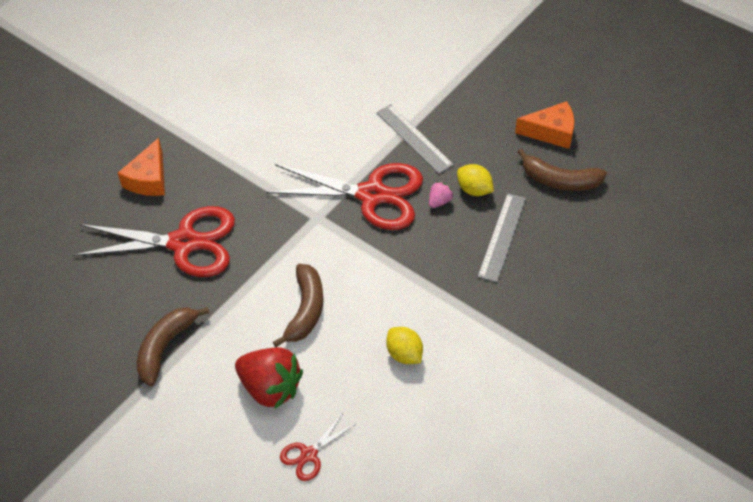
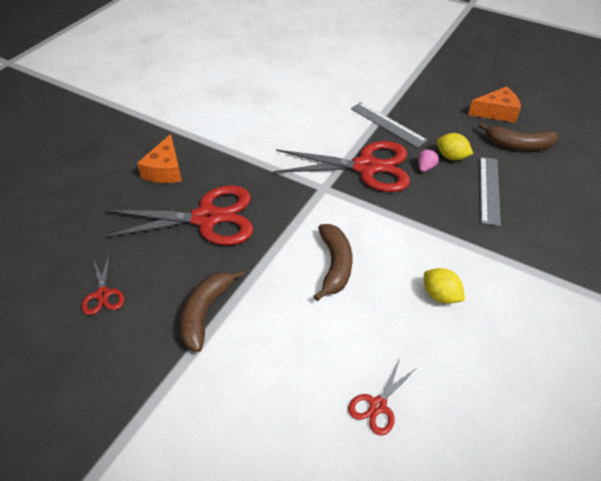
camera: 10 degrees left, 5 degrees down
(69, 318) = (103, 294): none -> red scissors
(271, 388) = (320, 341): red strawberry -> none

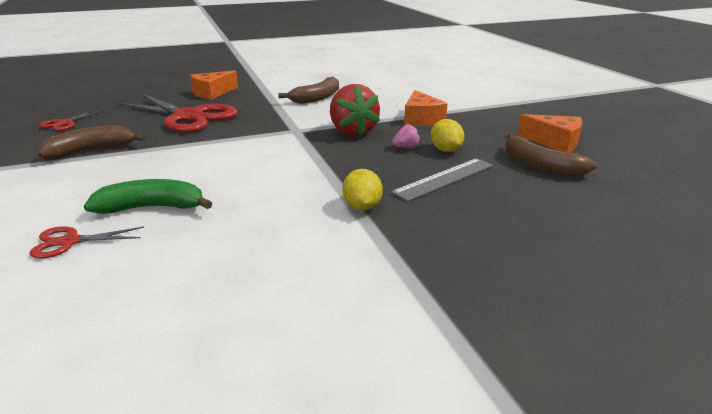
camera: 40 degrees right, 20 degrees down
(334, 265) = (215, 165): brown banana -> brown banana (317, 98)
(366, 167) = (352, 132): red scissors -> red strawberry
(371, 337) = (152, 208): none -> green banana
(387, 124) = (421, 119): grey ruler -> orange cheese
(440, 295) = (256, 213): yellow lemon -> yellow lemon (362, 207)

